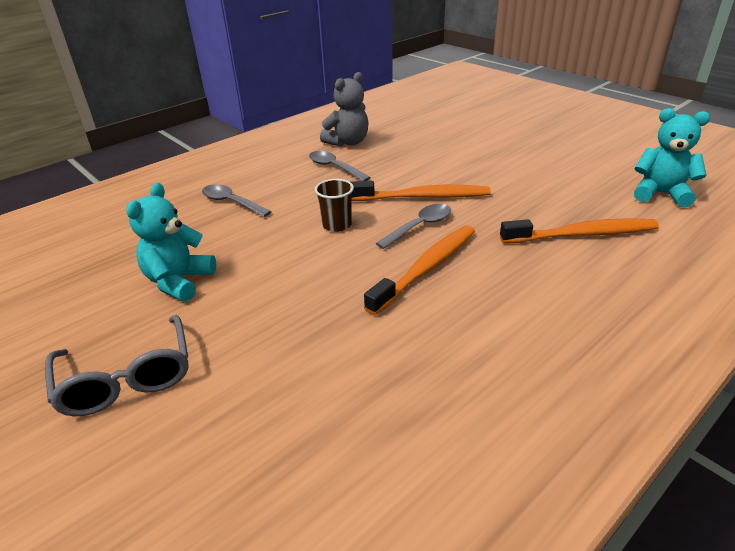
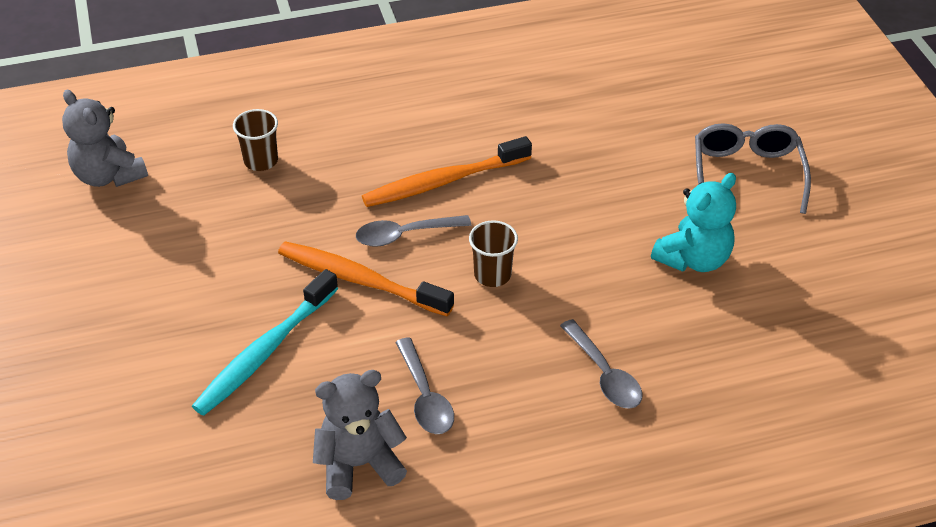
camera: 155 degrees left, 10 degrees up
(439, 158) = (265, 352): none -> turquoise toothbrush
(582, 234) = (261, 161): orange toothbrush -> brown cup
(660, 194) = (109, 175): turquoise teddy bear -> grey teddy bear

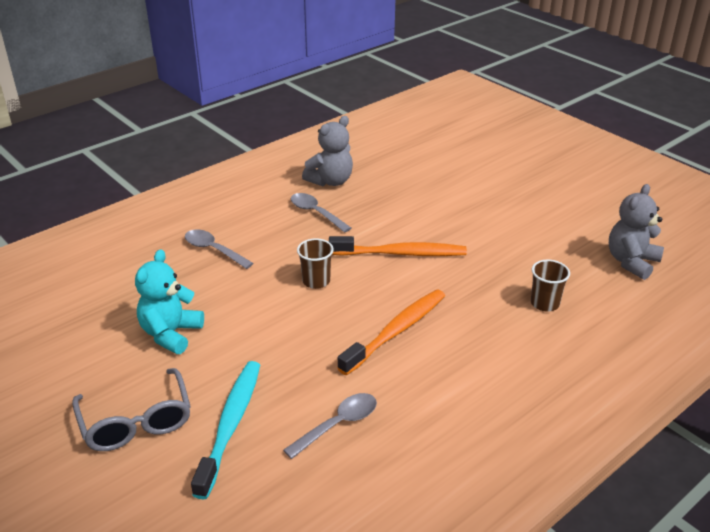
camera: 155 degrees right, 10 degrees down
(109, 175) = (631, 262): grey teddy bear -> grey teddy bear turned 75 degrees counterclockwise
(265, 352) = (423, 207): turquoise toothbrush -> turquoise toothbrush (230, 425)
(405, 235) = (394, 287): grey spoon -> grey spoon (338, 424)

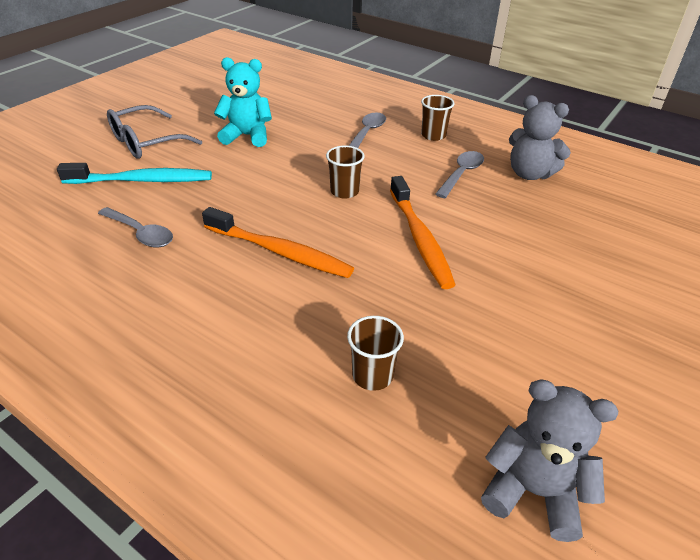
camera: 75 degrees right, 5 degrees up
(241, 213) = (433, 135): none -> brown cup

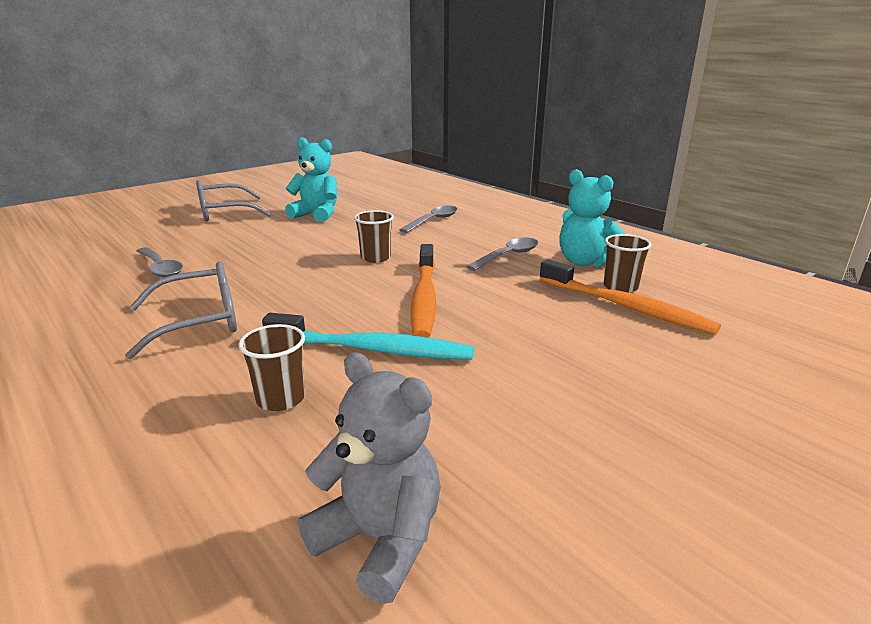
camera: 15 degrees right, 15 degrees down
(142, 180) = (196, 235): turquoise toothbrush -> turquoise toothbrush (373, 349)
(236, 298) = (200, 321): none -> grey glasses
(280, 251) = (274, 293): orange toothbrush -> orange toothbrush (625, 306)
(433, 135) = (500, 227): brown cup -> brown cup (620, 287)
(529, 174) = (585, 262): grey teddy bear -> turquoise teddy bear

